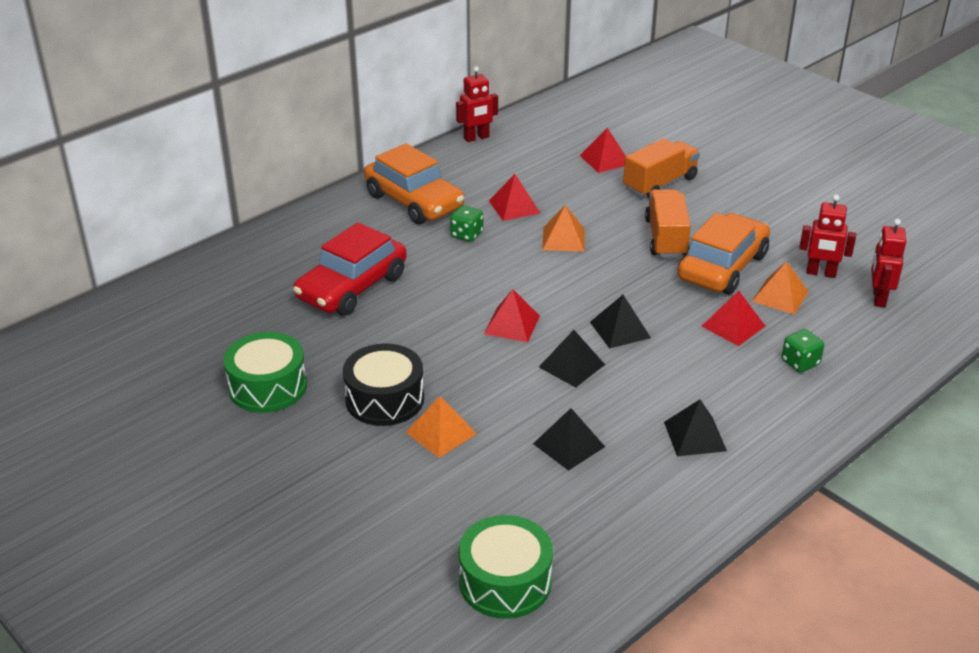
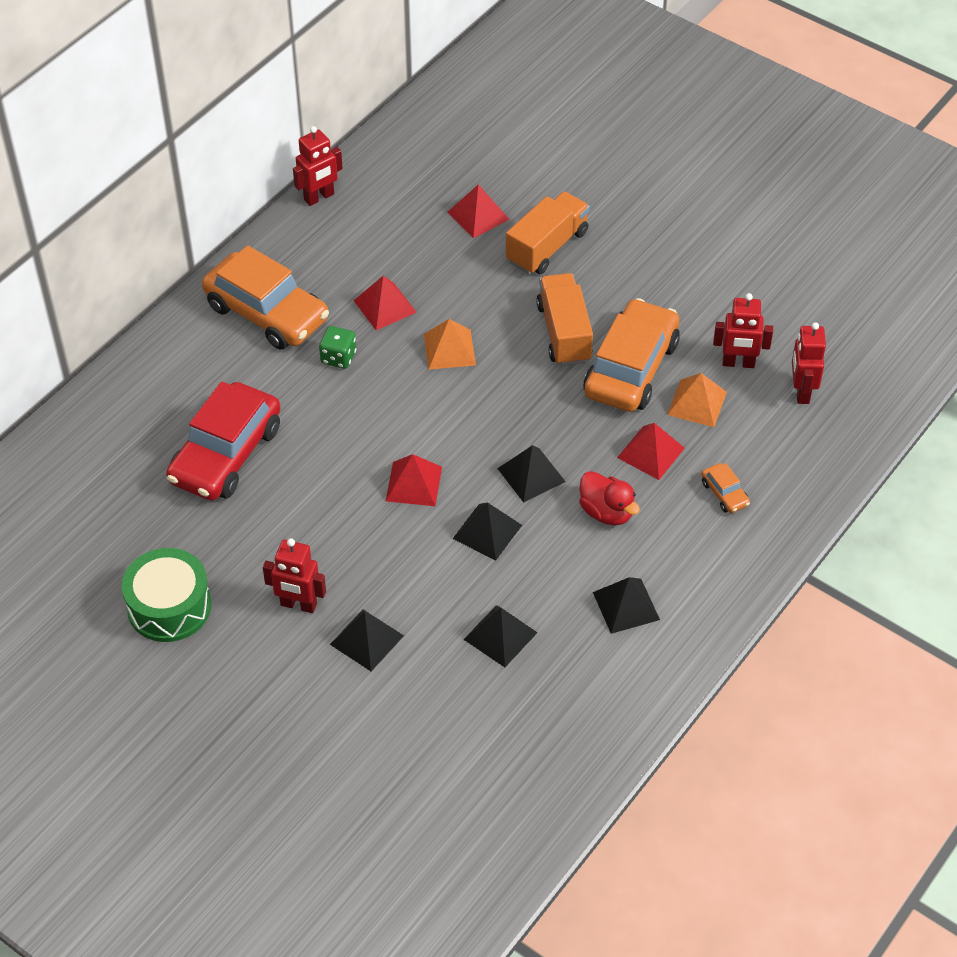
camera: 10 degrees left, 15 degrees up
(384, 399) = (298, 605): black drum -> red robot
(441, 433) = (367, 640): orange pyramid -> black pyramid
(505, 581) = (465, 806): green drum -> none
(686, 364) = (606, 512): none -> red duck
(800, 362) = (724, 493): green dice -> orange car

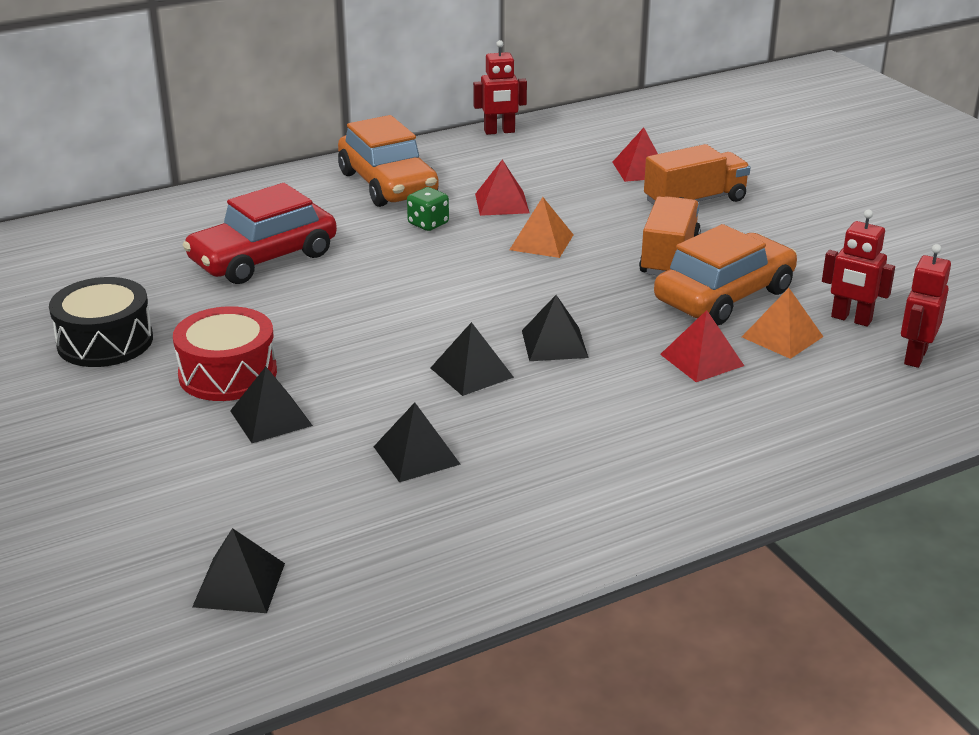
camera: 25 degrees right, 20 degrees down
(169, 606) = (105, 341): green drum -> black drum
(298, 605) = (228, 374): red robot -> red drum
(414, 484) = (425, 320): red pyramid -> none
(606, 512) = (616, 391): red duck -> none
(626, 606) = (581, 471): black pyramid -> black pyramid (239, 584)
(724, 493) = (767, 412): orange car -> none

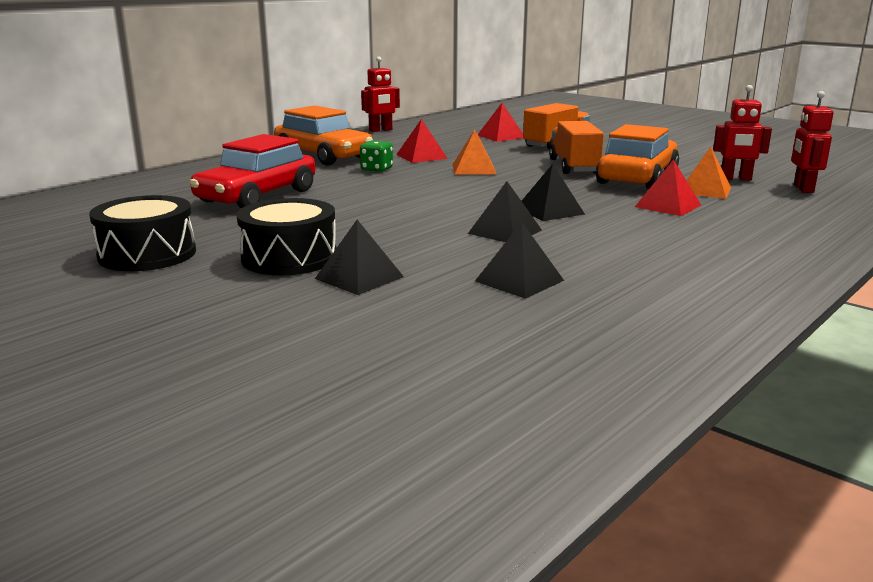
camera: 20 degrees left, 10 degrees down
(228, 374) = (289, 258): red drum -> black drum
(239, 584) = (453, 393): black pyramid -> none

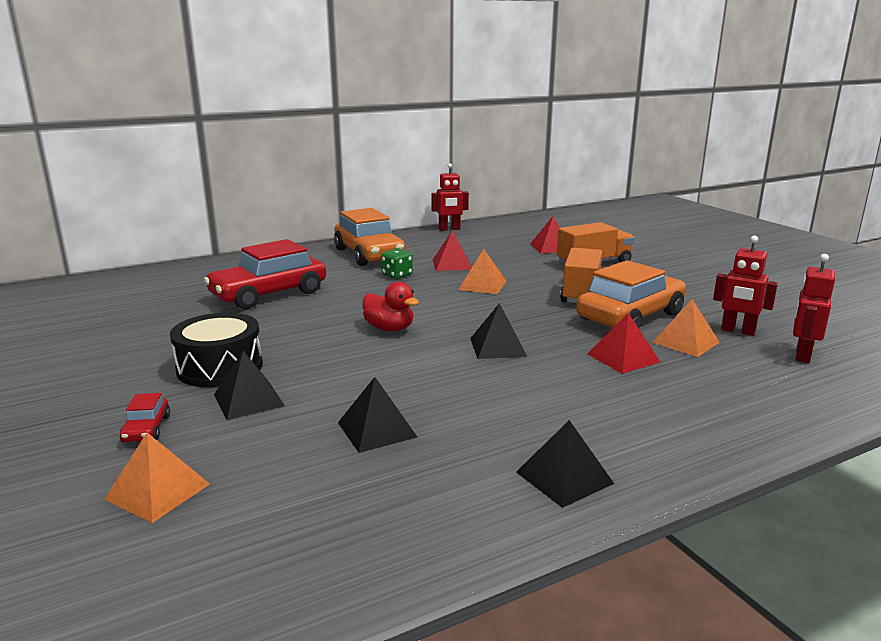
camera: 20 degrees right, 0 degrees up
(147, 254) = (124, 345): black drum -> none
(279, 314) = (146, 429): none -> red car
(365, 355) = (158, 491): none -> orange pyramid
(427, 209) = (389, 329): none -> red duck
(505, 231) = (429, 366): black pyramid -> black pyramid (564, 477)

